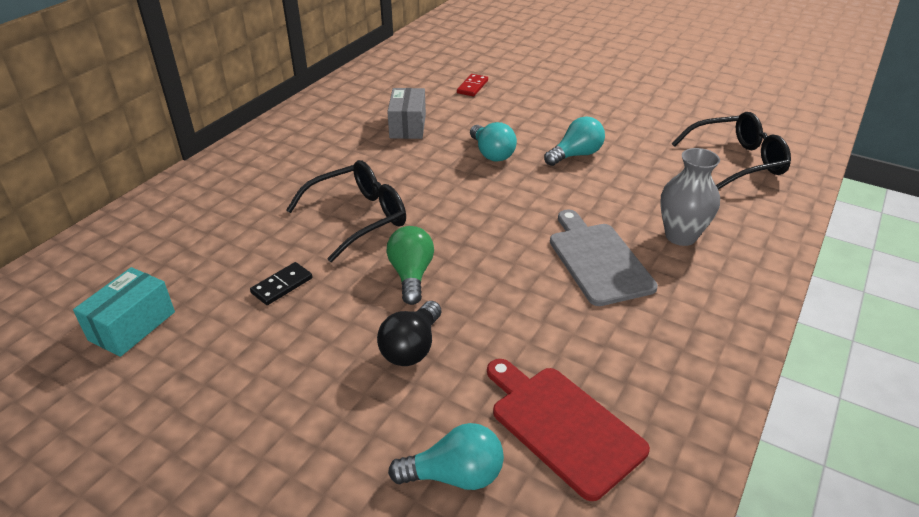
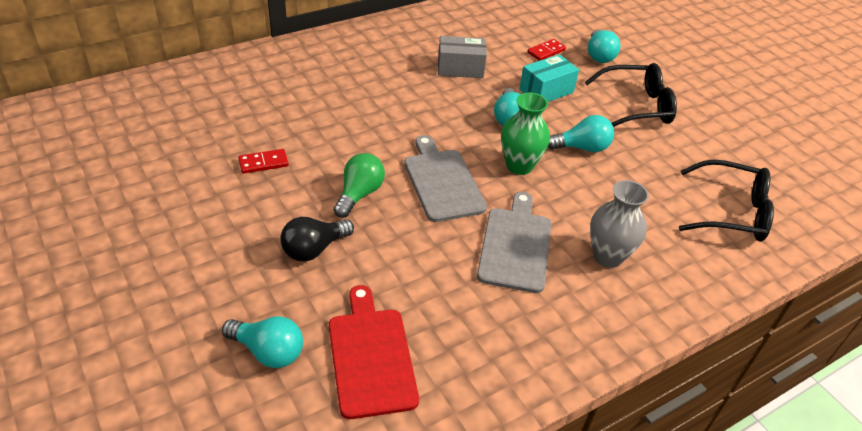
camera: 25 degrees right, 5 degrees up
(132, 326) = (149, 150): turquoise box -> turquoise box (546, 91)
(282, 285) = (263, 163): black domino -> red domino
(358, 218) = (357, 132): black glasses -> black glasses (636, 106)
(408, 126) = (460, 68): grey box -> grey box turned 60 degrees clockwise
(481, 231) = (442, 182): none -> grey cutting board
(520, 76) = (599, 56): none -> turquoise light bulb
(537, 190) = (519, 166): none -> green vase

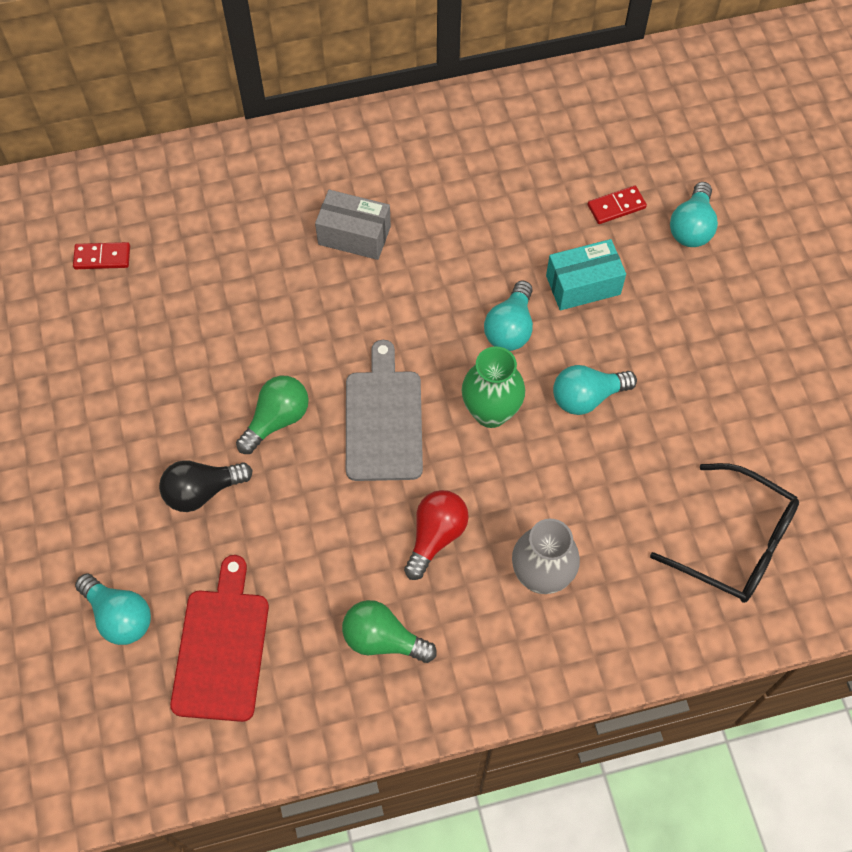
camera: 20 degrees right, 20 degrees up
(263, 163) = (179, 348): red domino -> red domino (102, 257)
(460, 68) = (480, 222): grey box -> grey box (354, 235)
(506, 322) = (383, 639): none -> green light bulb
(515, 245) = (435, 536): grey cutting board -> red light bulb
(582, 148) = (587, 397): turquoise light bulb -> turquoise light bulb turned 150 degrees clockwise
(636, 106) = (698, 336): black glasses -> none

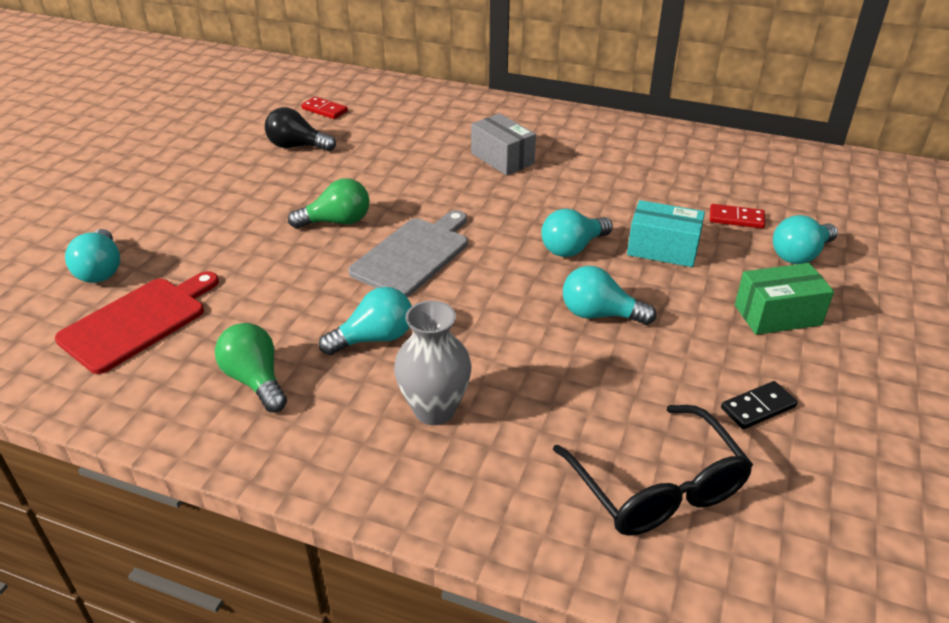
camera: 35 degrees right, 25 degrees down
(202, 491) = (240, 234): black light bulb -> black light bulb (297, 146)
(435, 536) = (374, 338): red light bulb -> turquoise light bulb
(491, 412) = (504, 287): green vase -> none
(715, 314) = (777, 315): none -> green box
(755, 425) = (758, 407): none -> black domino

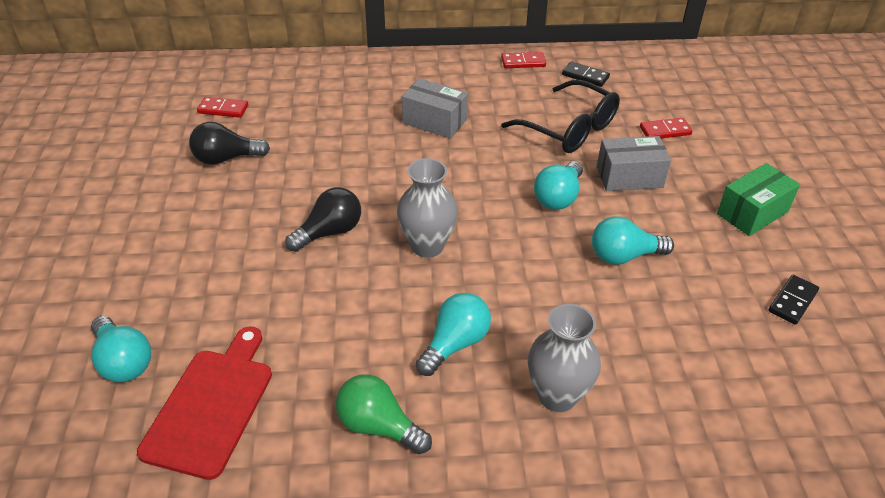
camera: 25 degrees left, 5 degrees up
(337, 222) = (329, 232): green light bulb -> black light bulb
(413, 254) = (427, 246): grey cutting board -> grey vase
(630, 129) = (523, 62): none -> red domino
(657, 487) = (770, 399): black glasses -> black glasses (569, 128)
(662, 249) = (629, 177): turquoise box -> grey box
(687, 153) = (585, 76): none -> black domino
(800, 255) = (732, 152): turquoise light bulb -> none

